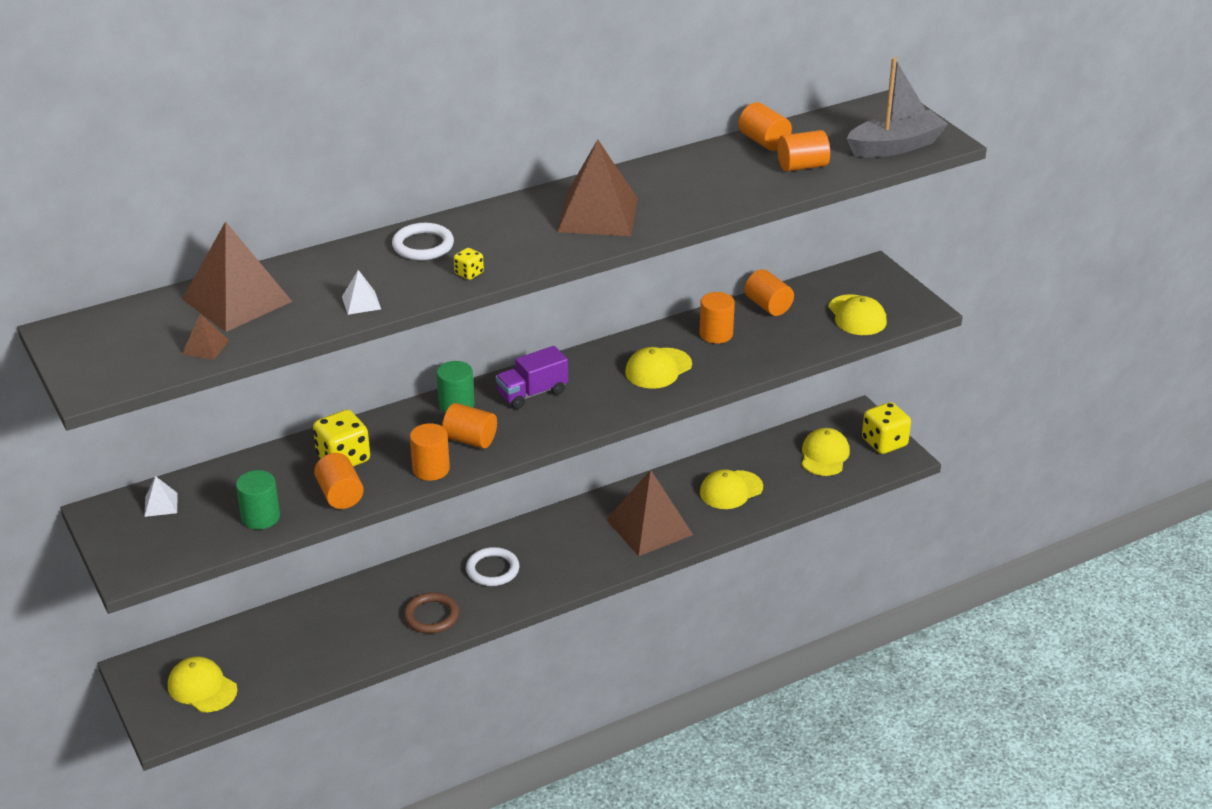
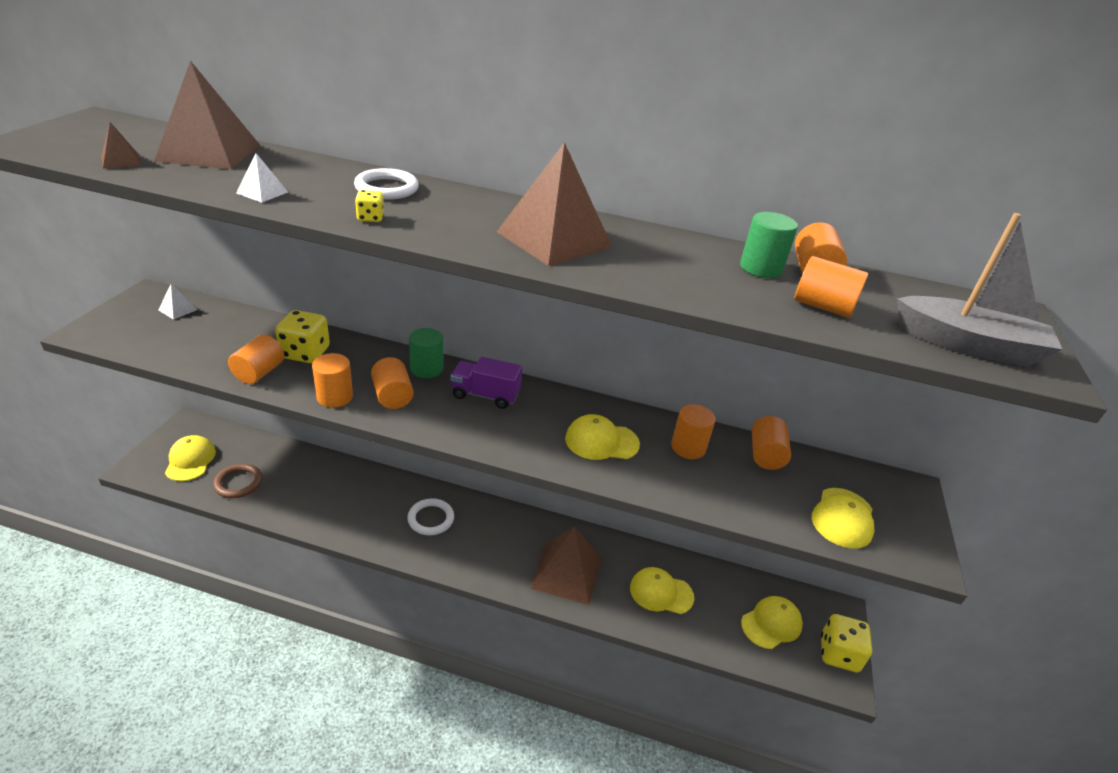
camera: 40 degrees right, 0 degrees up
(260, 517) = (198, 353): green cylinder -> green cylinder (760, 268)
(431, 616) = (354, 519): brown ring -> brown ring (238, 483)

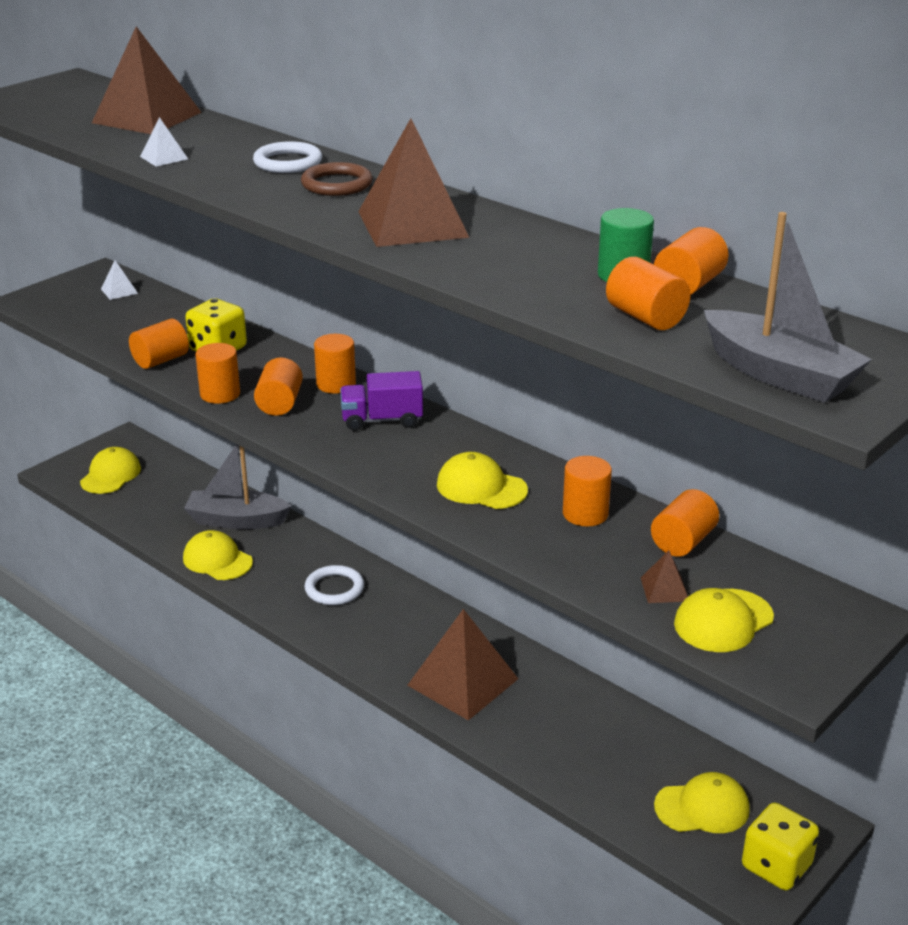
camera: 30 degrees right, 5 degrees down
(121, 161) = (63, 121): brown pyramid -> brown pyramid (664, 589)
(238, 483) = (147, 507): brown ring -> brown ring (337, 184)
(321, 478) = (236, 520): none -> grey boat
(370, 218) = (243, 188): yellow dice -> none
(426, 369) = (336, 384): green cylinder -> orange cylinder
(485, 395) = (382, 420): purple truck -> purple truck turned 45 degrees counterclockwise
(661, 592) = (571, 734): yellow cap -> yellow cap (217, 560)

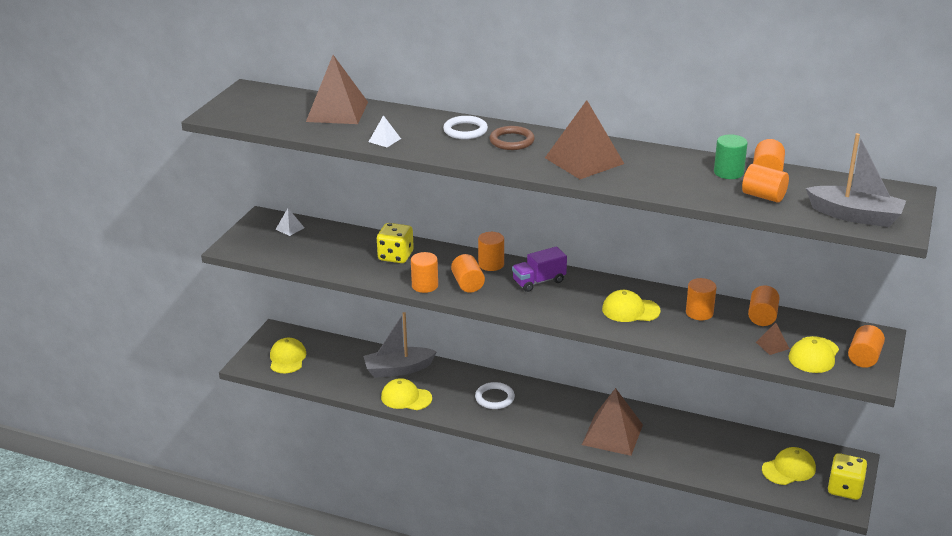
camera: 20 degrees left, 0 degrees up
(161, 360) = (365, 271): orange cylinder -> orange cylinder (864, 357)

